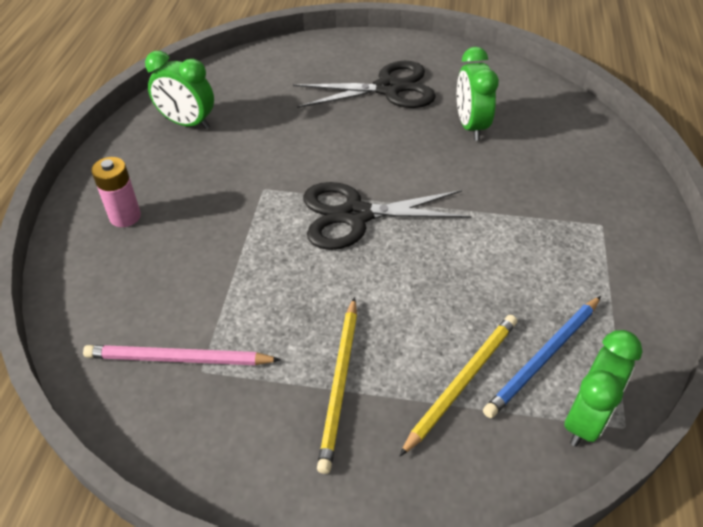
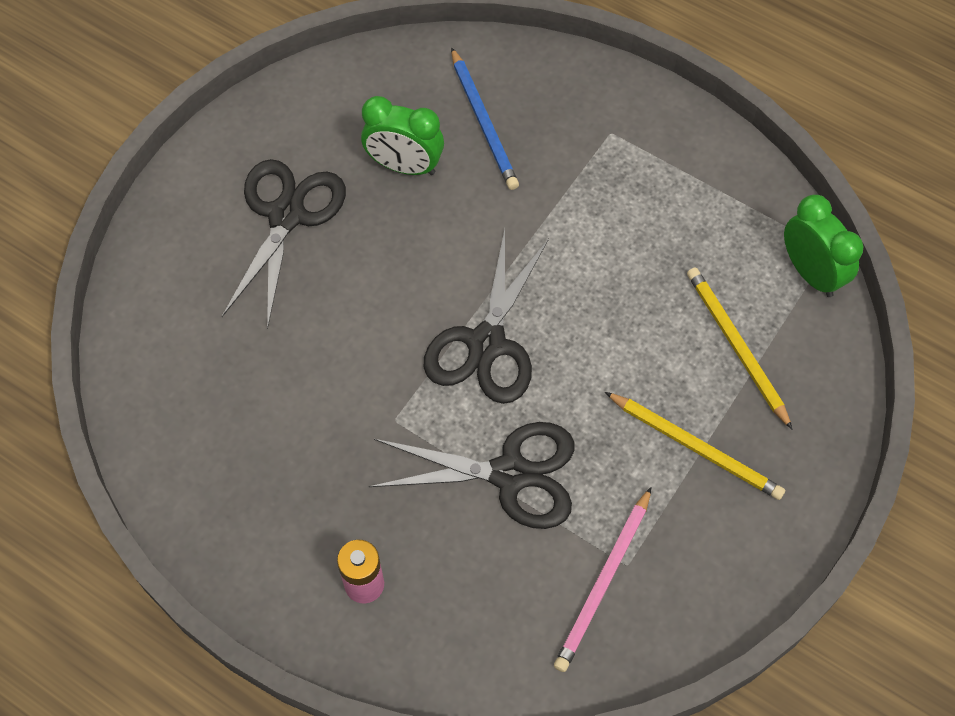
camera: 65 degrees left, 15 degrees up
(187, 123) = (222, 466): green clock -> none
(250, 266) = (510, 474): none -> black scissors
(543, 358) = (739, 270): blue pencil -> blue pencil (483, 122)

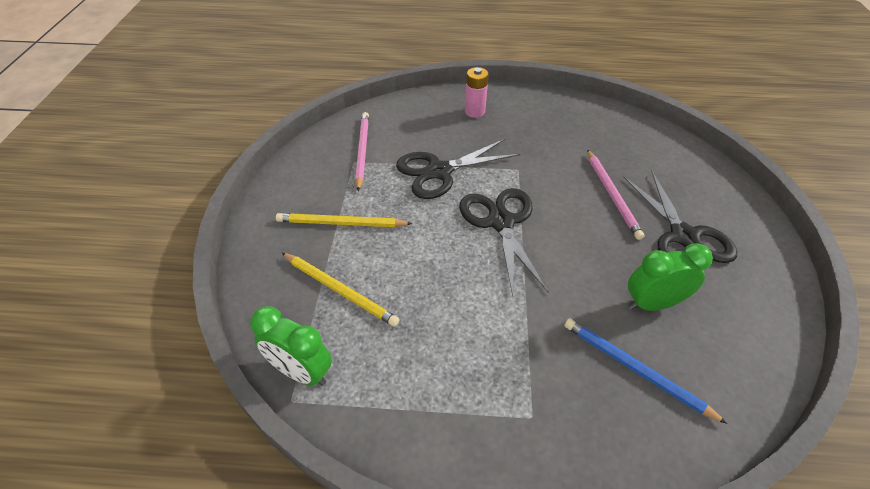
camera: 150 degrees right, 15 degrees down
(309, 311) = (612, 195): none -> pink pencil

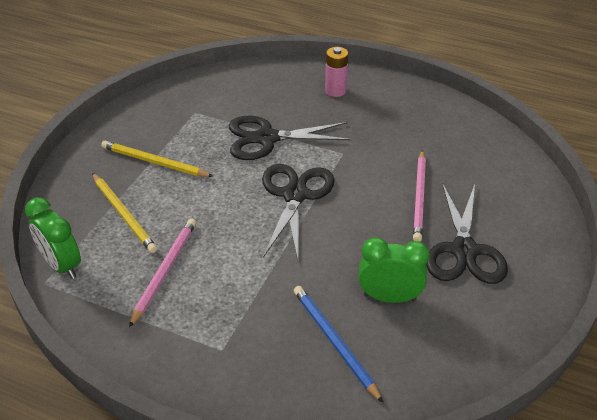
camera: 20 degrees right, 5 degrees down
(362, 151) = (207, 105): pink pencil -> pink pencil (165, 271)

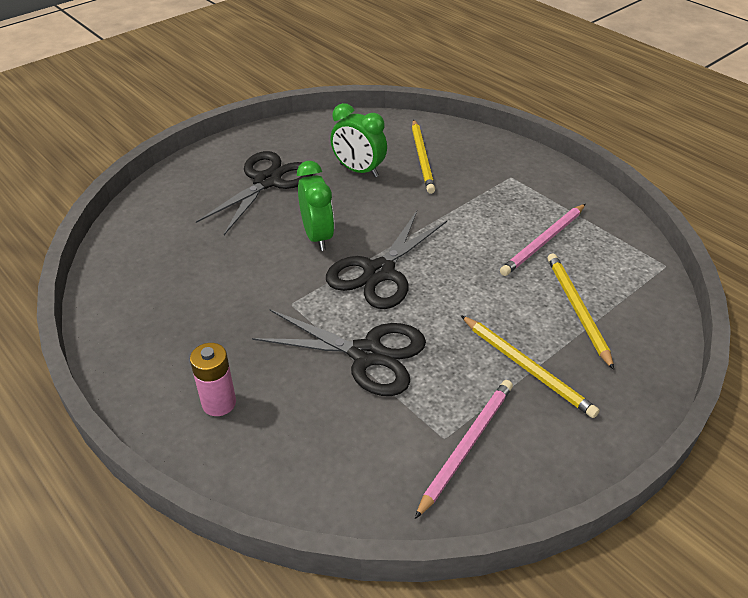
camera: 155 degrees left, 0 degrees up
(62, 265) = (648, 276): green clock -> green clock (317, 236)
(334, 342) = (422, 158): blue pencil -> yellow pencil
(419, 197) = (258, 232): pink pencil -> pink pencil (466, 445)

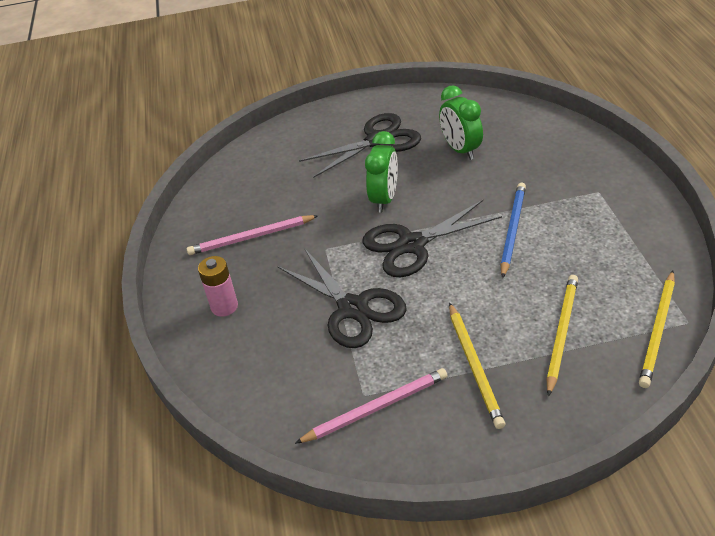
camera: 35 degrees right, 0 degrees up
(422, 158) = (526, 152): yellow pencil -> yellow pencil (658, 330)
(463, 230) = (512, 230): none -> blue pencil
(543, 242) = (580, 262): pink pencil -> pink pencil (251, 237)

